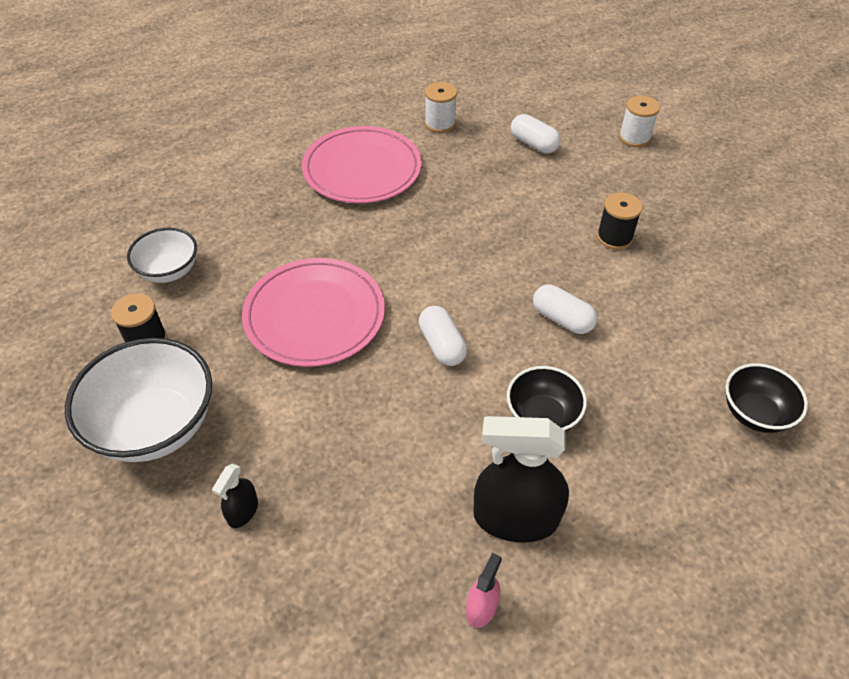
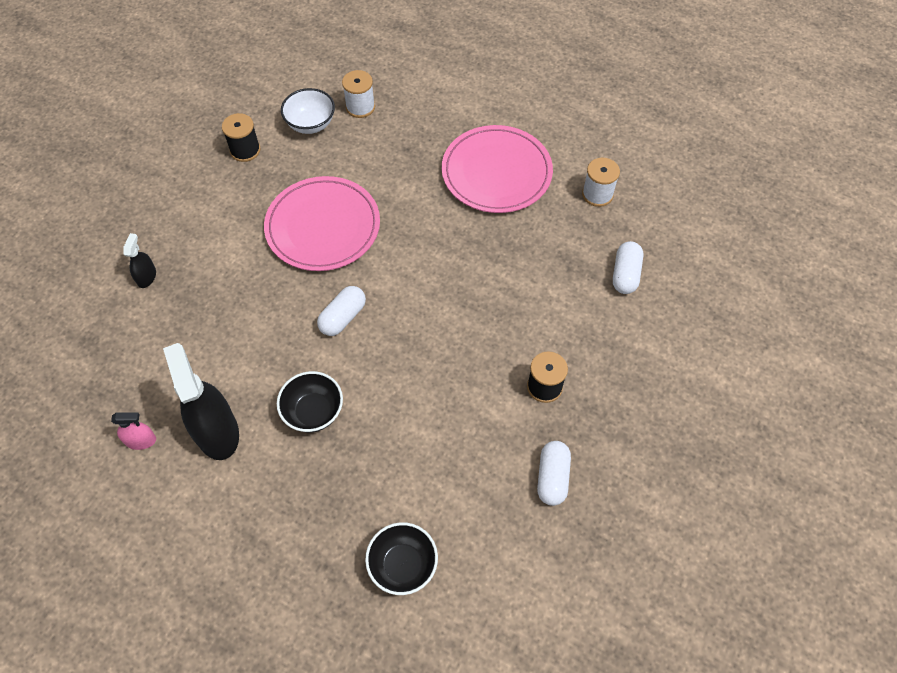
camera: 60 degrees right, 10 degrees up
(155, 426) = (183, 196): white bowl -> none
(243, 511) = (146, 277): black spray bottle -> black spray bottle turned 105 degrees clockwise
(562, 319) = (420, 385): white capsule -> white capsule (552, 477)
(634, 137) = (702, 351): white spool -> white spool (360, 107)

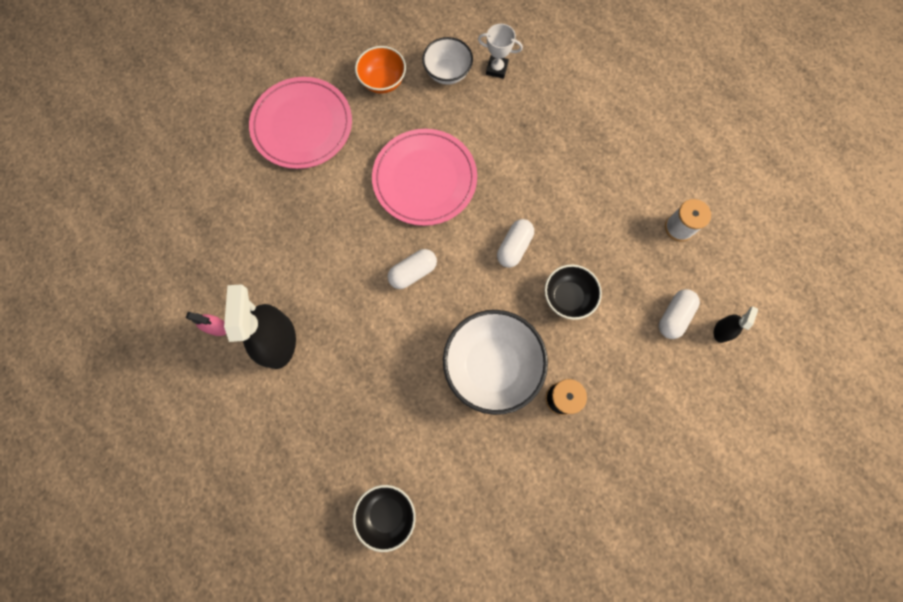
camera: 20 degrees right, 15 degrees up
(146, 277) = (265, 178): black spray bottle -> black spray bottle (722, 330)
(245, 150) = (383, 81): black spool -> orange bowl
(313, 412) = (360, 351): black bowl -> black bowl (568, 297)
(360, 107) = (496, 69): white spool -> white trophy
(460, 379) = (492, 366): none -> white bowl
(496, 172) = (595, 175): pink plate -> pink plate (302, 125)
(552, 477) = (537, 484): white capsule -> white capsule (514, 247)

